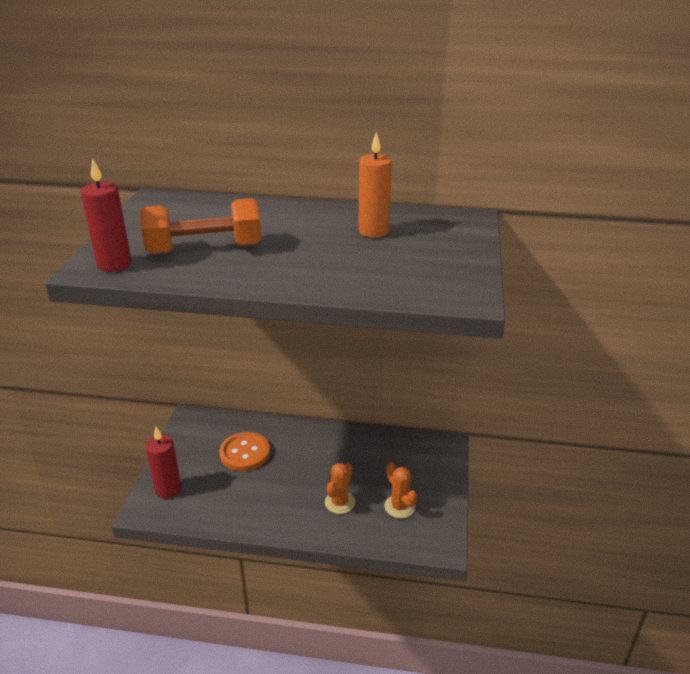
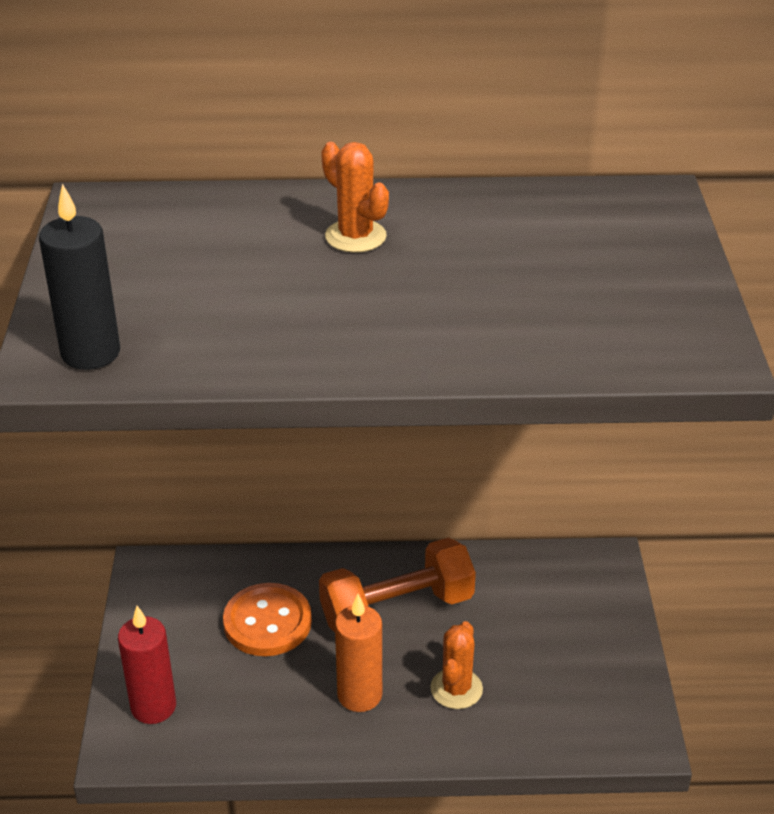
camera: 10 degrees left, 5 degrees up
(114, 264) = (91, 353): red candle -> black candle
(204, 249) = (234, 305): orange dumbbell -> orange dumbbell (397, 609)
(373, 231) = (507, 239): orange candle -> orange candle (359, 695)
(399, 507) = (557, 682): orange cactus -> orange cactus (355, 236)

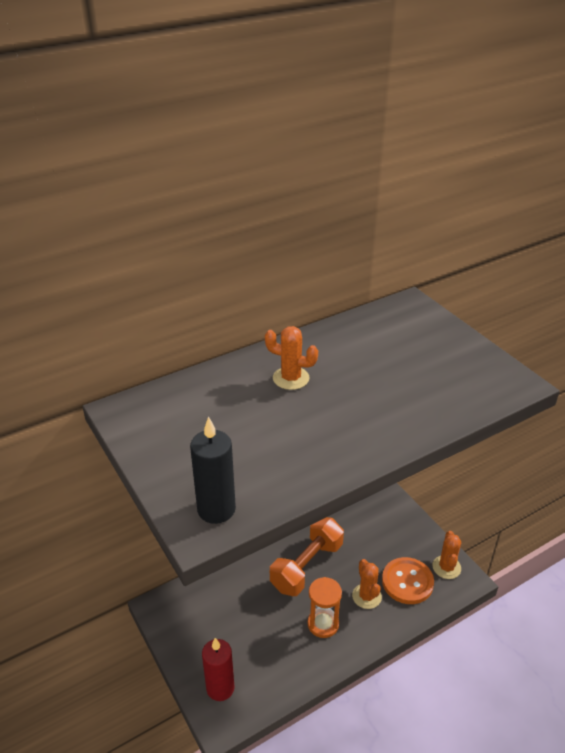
camera: 30 degrees left, 0 degrees up
(267, 622) = (246, 606): orange button -> orange button (407, 582)
(359, 695) = (323, 624): orange candle -> orange hourglass
(622, 707) = (446, 567): none -> orange cactus

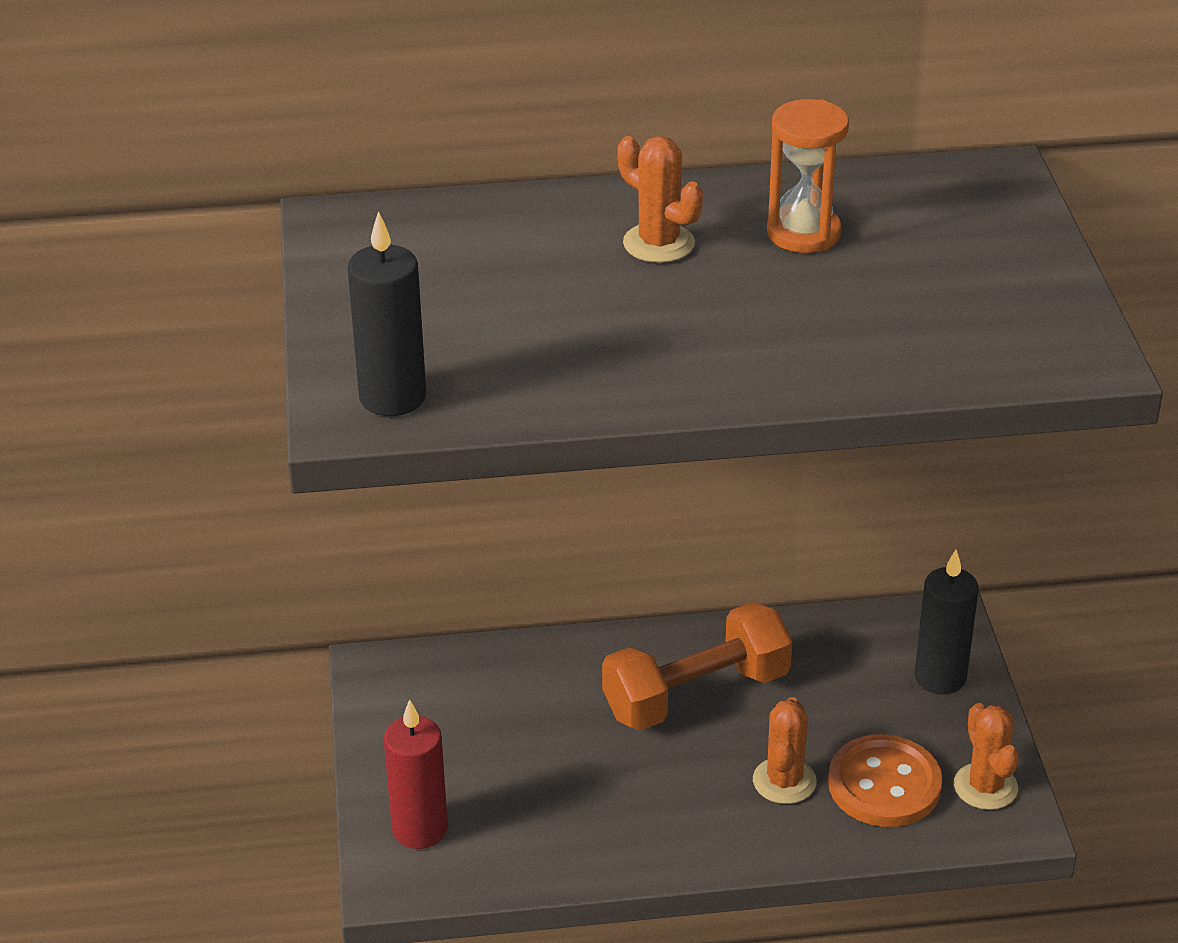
camera: 25 degrees right, 0 degrees up
(323, 624) = (668, 797): orange hourglass -> orange hourglass (803, 233)
(399, 521) = (940, 677): none -> black candle
(446, 567) = (985, 787): orange cactus -> orange cactus turned 45 degrees counterclockwise

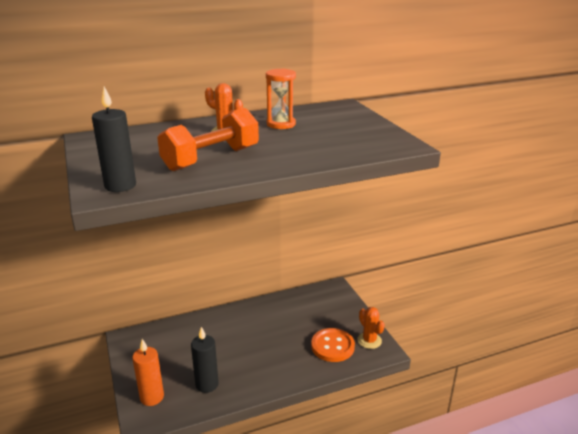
camera: 15 degrees left, 10 degrees down
(419, 829) = (152, 397): red candle -> orange candle
(696, 694) = (253, 326): orange dumbbell -> orange dumbbell (211, 159)
(784, 781) = (295, 352): orange cactus -> none
(940, 677) = (340, 306): black candle -> black candle (207, 384)

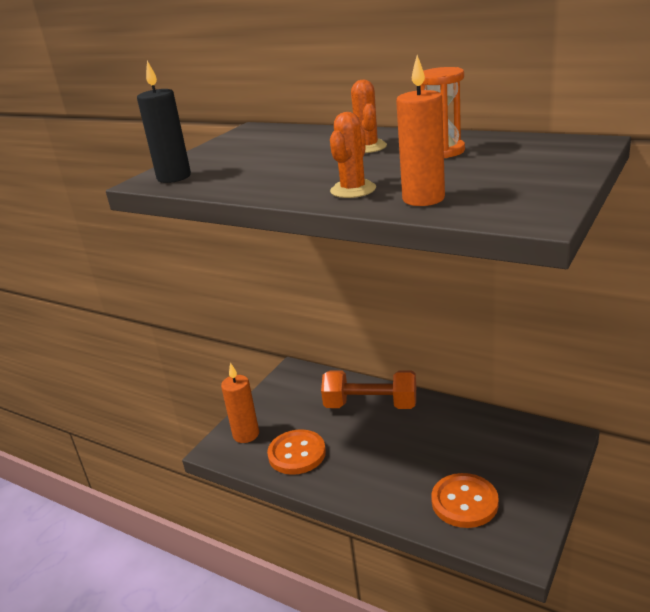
camera: 55 degrees right, 0 degrees up
(207, 384) = (297, 454): black candle -> orange button
(211, 159) = (288, 172): orange dumbbell -> orange dumbbell (370, 405)
(336, 151) = (423, 199): none -> orange candle
(369, 340) = (519, 527): orange cactus -> orange cactus (353, 190)

